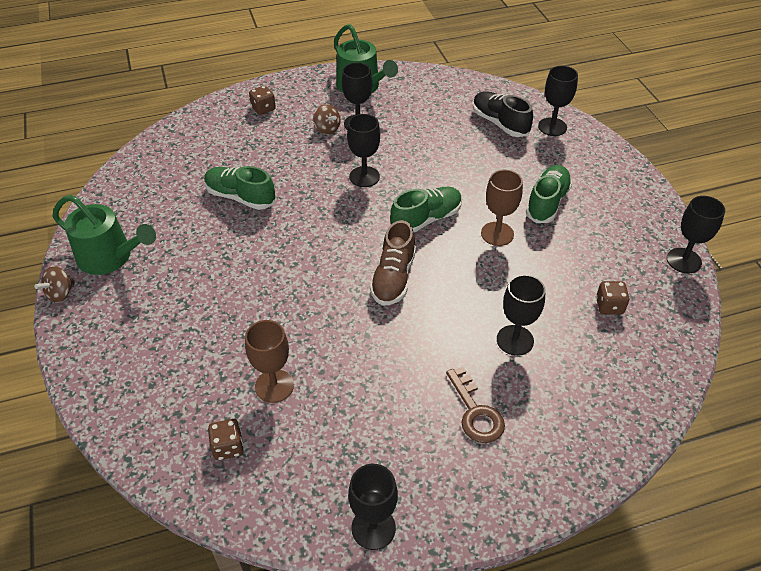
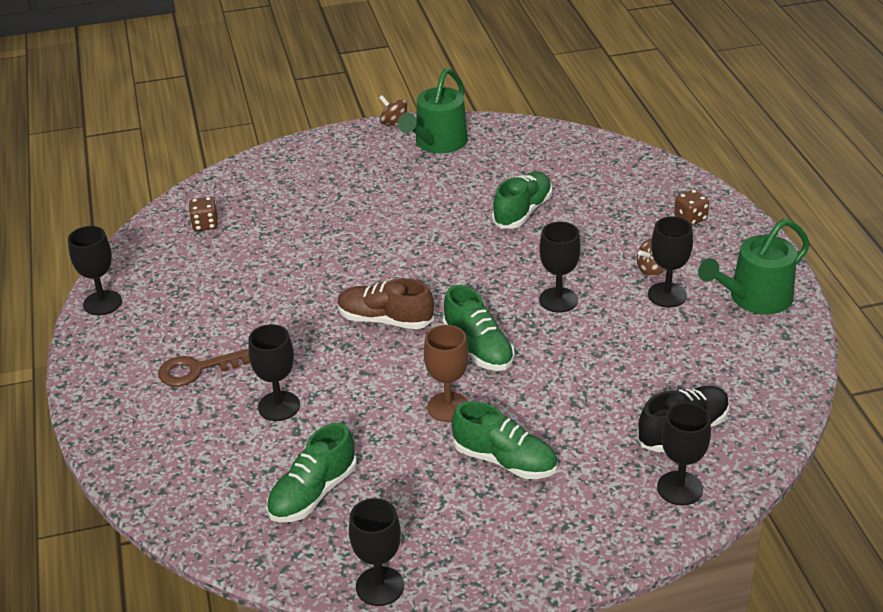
camera: 95 degrees right, 10 degrees down
(274, 386) = (261, 246): brown goblet -> none
(609, 306) = (312, 493): brown dice -> green shoe

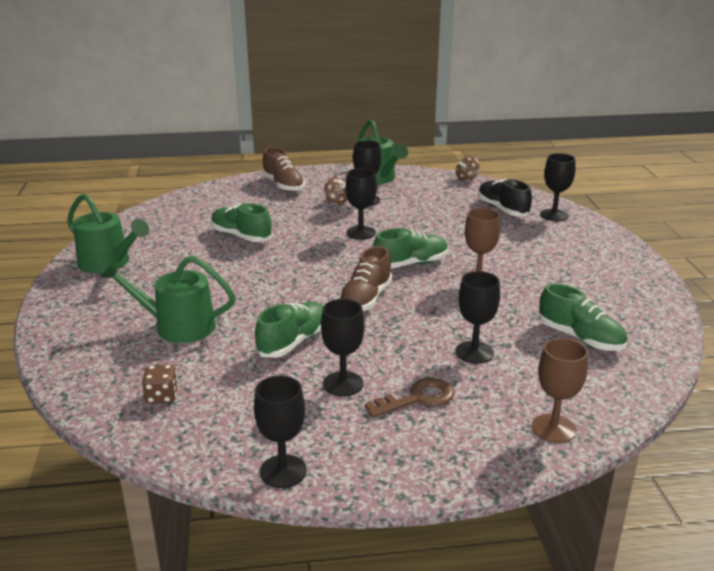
camera: 85 degrees left, 10 degrees down
(144, 462) = (553, 428): none -> brown goblet
(196, 369) = (417, 399): brown key -> brown key turned 105 degrees counterclockwise
(318, 209) = (178, 326): none -> green watering can
(380, 586) = (668, 313): black goblet -> black goblet (343, 384)
(394, 124) = (54, 281): brown spinning top -> brown spinning top (467, 179)
(505, 461) = (535, 263): green shoe -> green shoe (293, 342)
(690, 218) = (283, 185): brown dice -> brown shoe

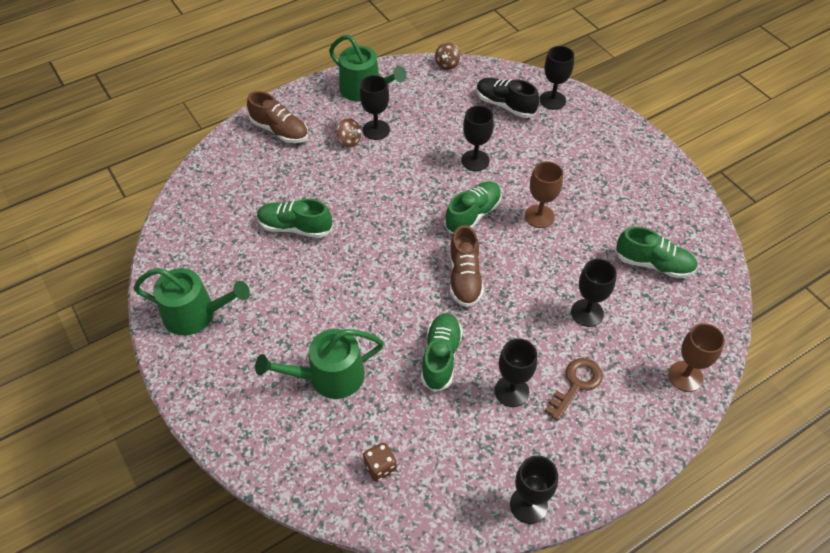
camera: 25 degrees left, 25 degrees up
(361, 233) = (402, 183): black goblet -> black goblet (475, 160)

